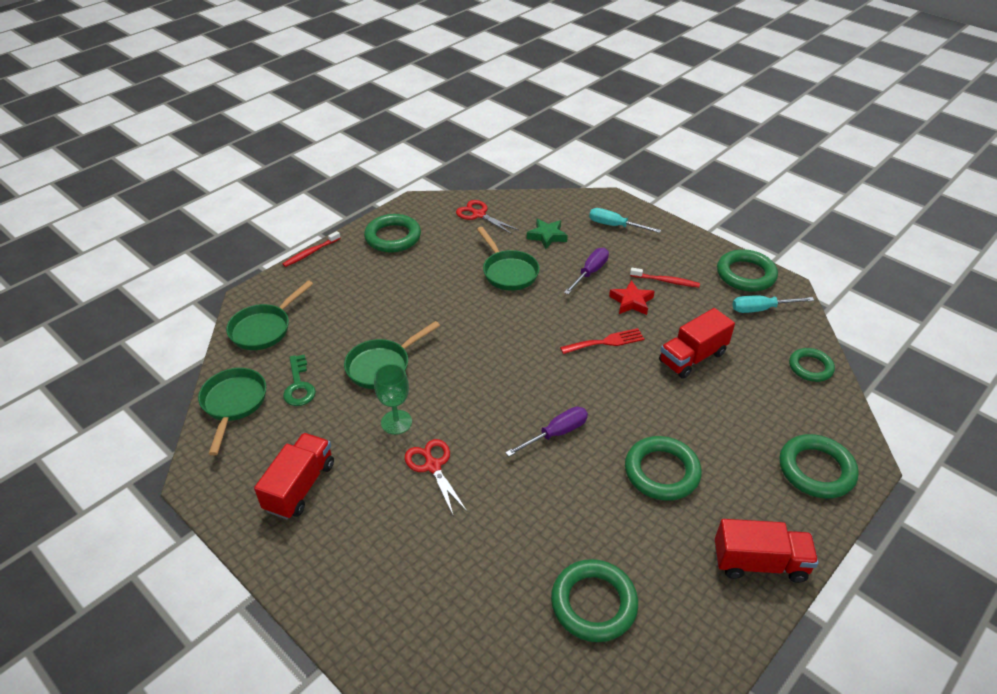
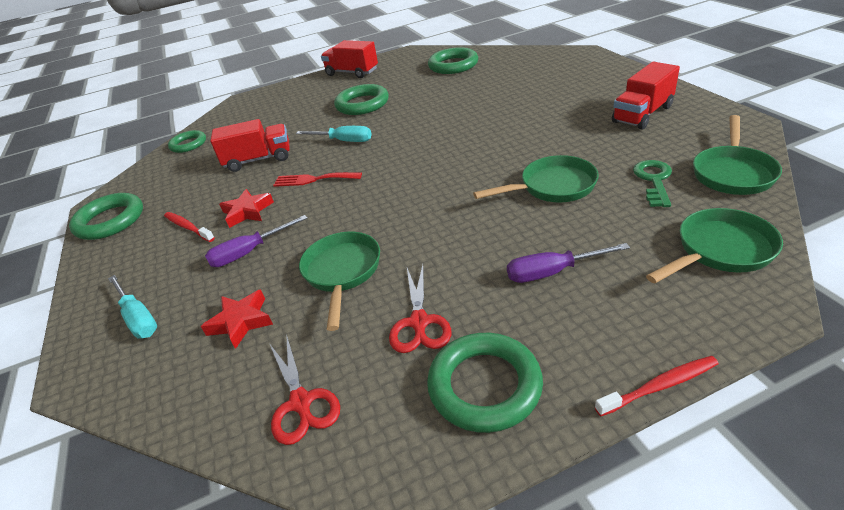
camera: 150 degrees left, 5 degrees down
(396, 422) = (548, 143): green goblet -> none
(433, 466) = (525, 117): red scissors -> red scissors (419, 322)
(547, 236) = (241, 322): green star -> red star
(556, 433) = (416, 126): purple screwdriver -> purple screwdriver (552, 272)
(761, 309) = (151, 187): turquoise screwdriver -> turquoise screwdriver (344, 141)
(816, 470) = (271, 99): green ring -> none

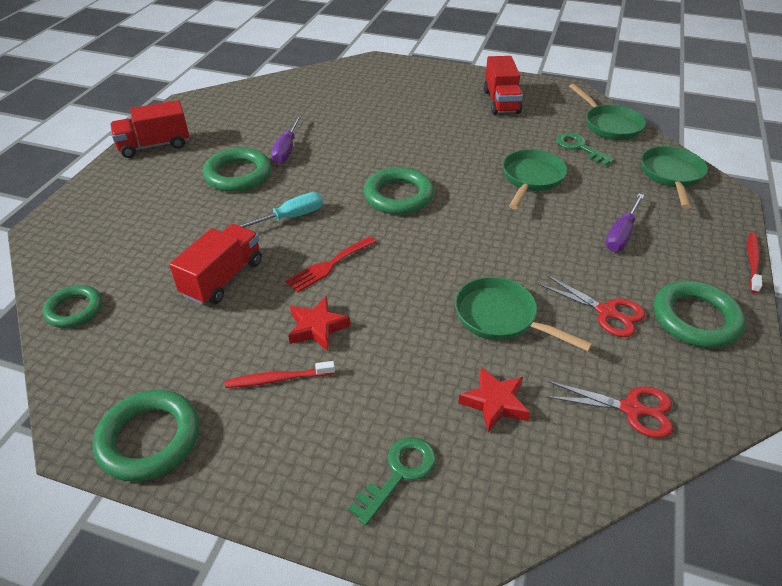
camera: 55 degrees left, 5 degrees up
(138, 318) = (399, 473): turquoise screwdriver -> green key
(249, 252) = (393, 355): purple screwdriver -> purple screwdriver (286, 149)
(453, 65) = (269, 104): green ring -> green ring (398, 196)

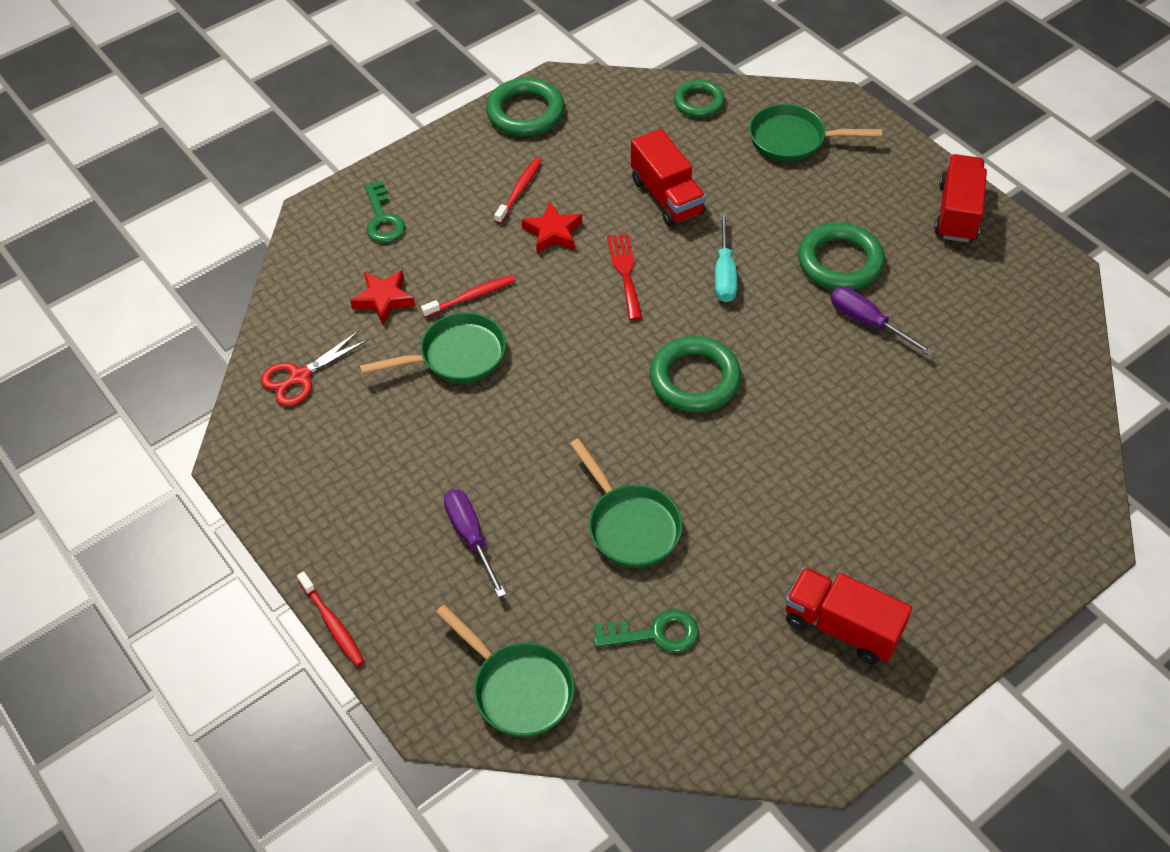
camera: 125 degrees right, 10 degrees up
(434, 342) = (471, 297): none -> red toothbrush
(606, 312) = (393, 437): red scissors -> none
(609, 125) = (681, 722): green pan -> green pan (793, 140)
(695, 319) = (324, 499): green ring -> none

